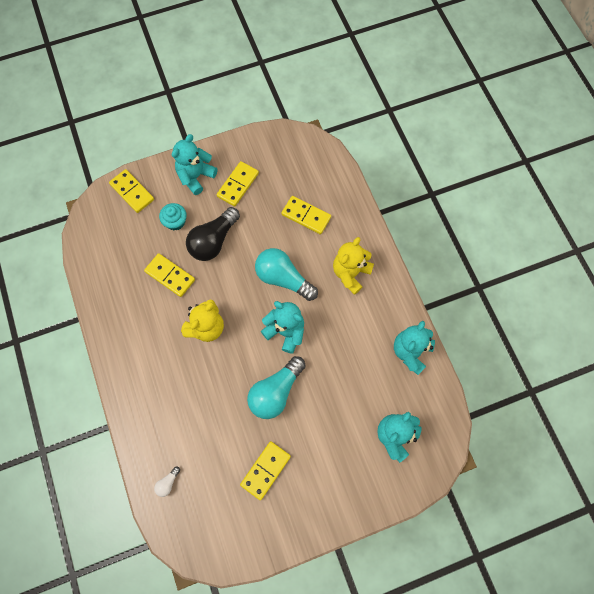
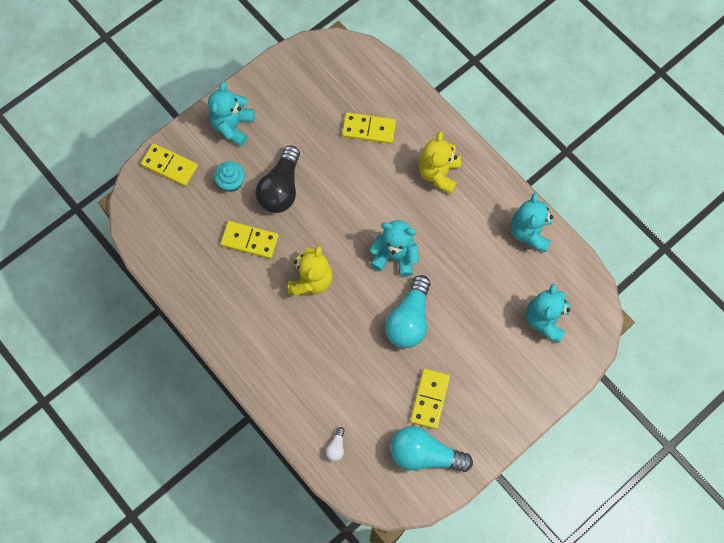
camera: 20 degrees left, 0 degrees up
(238, 185) = (282, 120): yellow domino -> none
(283, 278) = (371, 202): turquoise light bulb -> turquoise light bulb (425, 454)

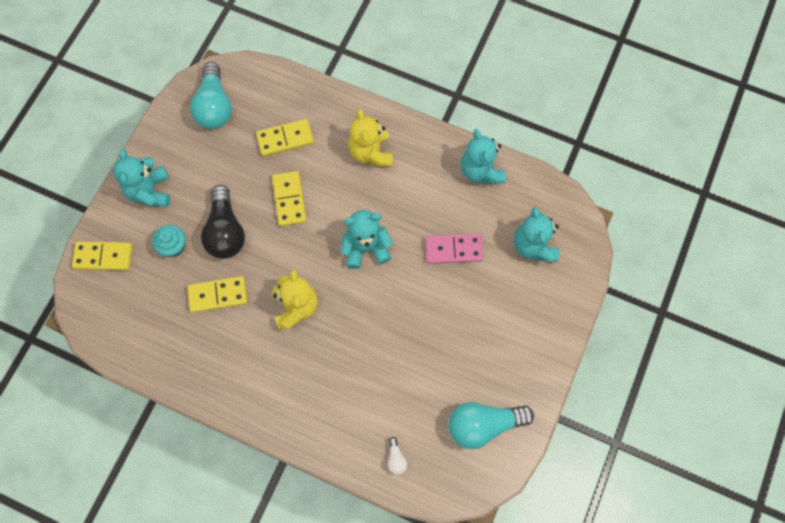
camera: 25 degrees left, 0 degrees up
(409, 319) = (408, 302): turquoise light bulb -> turquoise light bulb (214, 106)
(429, 399) = (463, 369): yellow domino -> yellow domino (289, 199)
(471, 291) = (453, 250): none -> pink domino

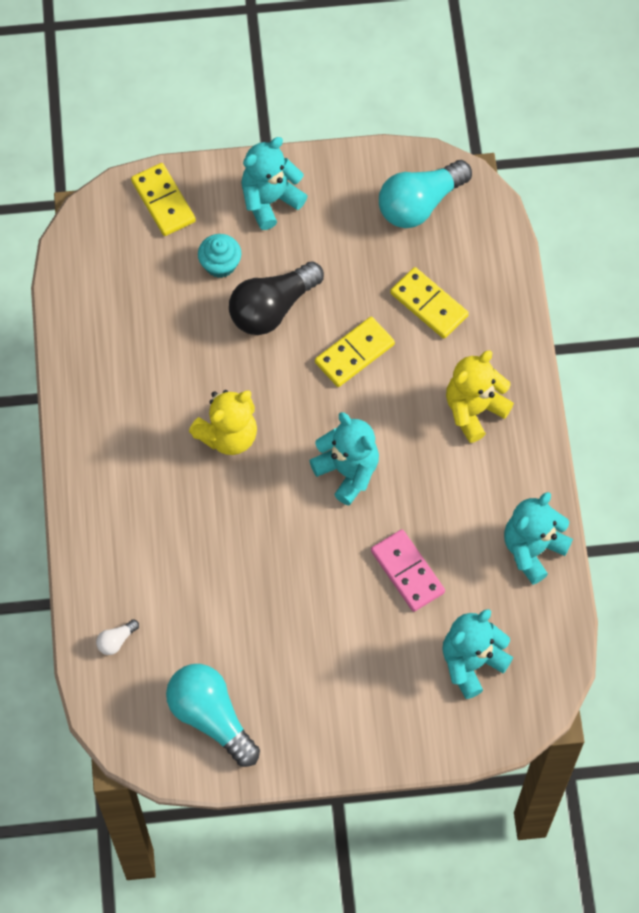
camera: 60 degrees right, 5 degrees down
(218, 295) = (191, 345): yellow domino -> none

